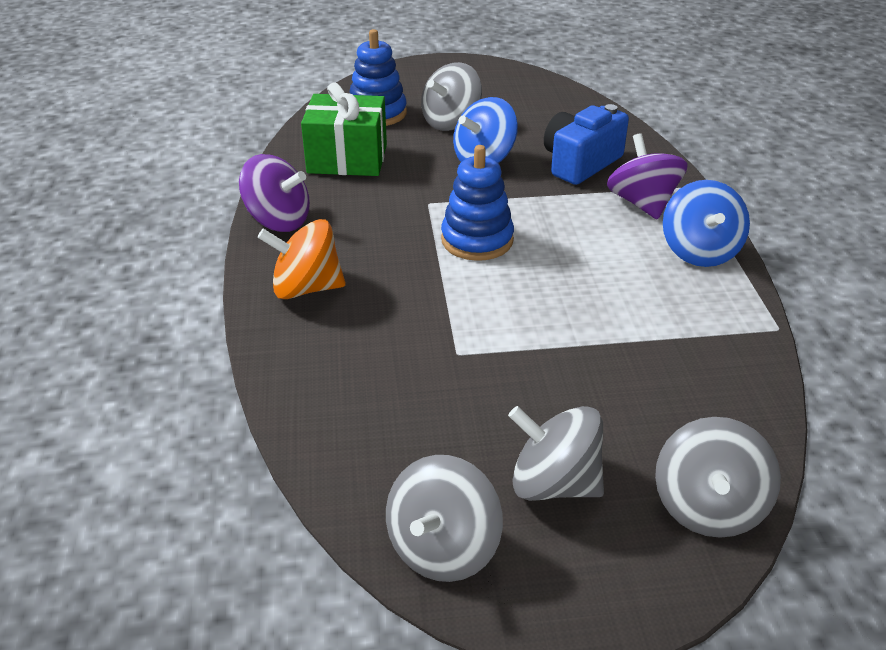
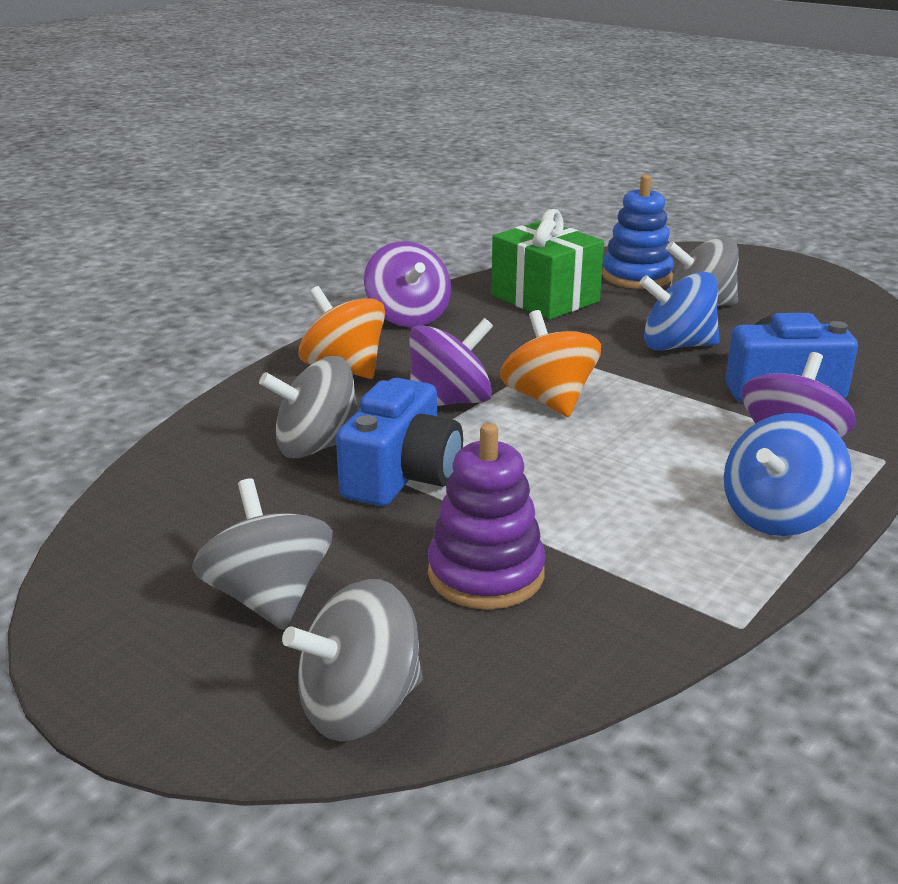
camera: 45 degrees right, 10 degrees down
(421, 275) = (450, 401): none -> purple spinning top
(443, 548) = (113, 580): grey spinning top -> grey spinning top (317, 446)
(477, 240) = (549, 400): blue stacking toy -> orange spinning top
(484, 347) = (402, 475): none -> blue camera
(633, 381) = (486, 574): none -> purple stacking toy

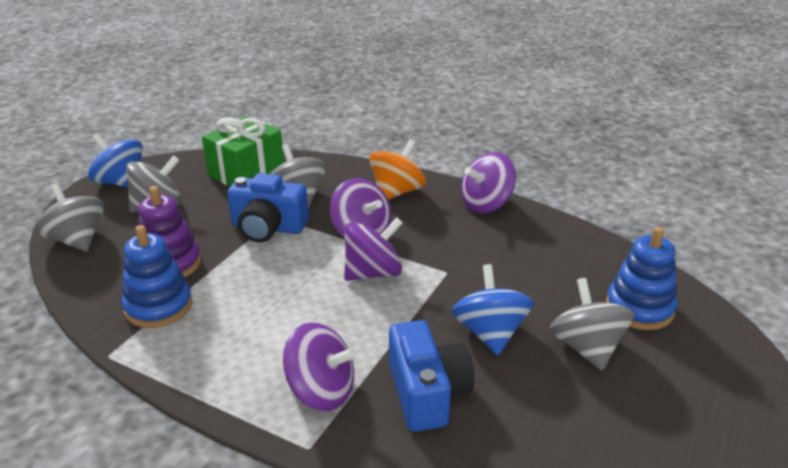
camera: 80 degrees right, 5 degrees up
(545, 298) = (555, 260): green gift -> green gift (246, 172)
(549, 400) = (373, 272): orange spinning top -> purple spinning top
(611, 580) = (158, 306): none -> blue stacking toy
(778, 516) = (224, 378): blue spinning top -> blue spinning top (121, 182)

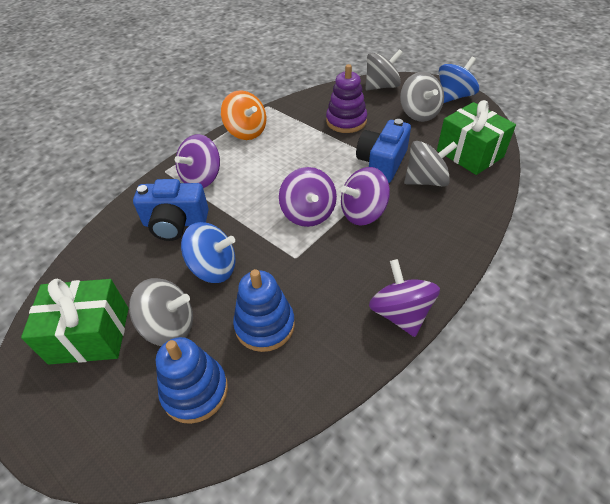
camera: 105 degrees right, 15 degrees up
(158, 306) = (303, 119): blue stacking toy -> blue stacking toy (265, 325)
(397, 192) = (431, 245): orange spinning top -> orange spinning top (246, 132)
(640, 416) = (90, 335): none -> green gift

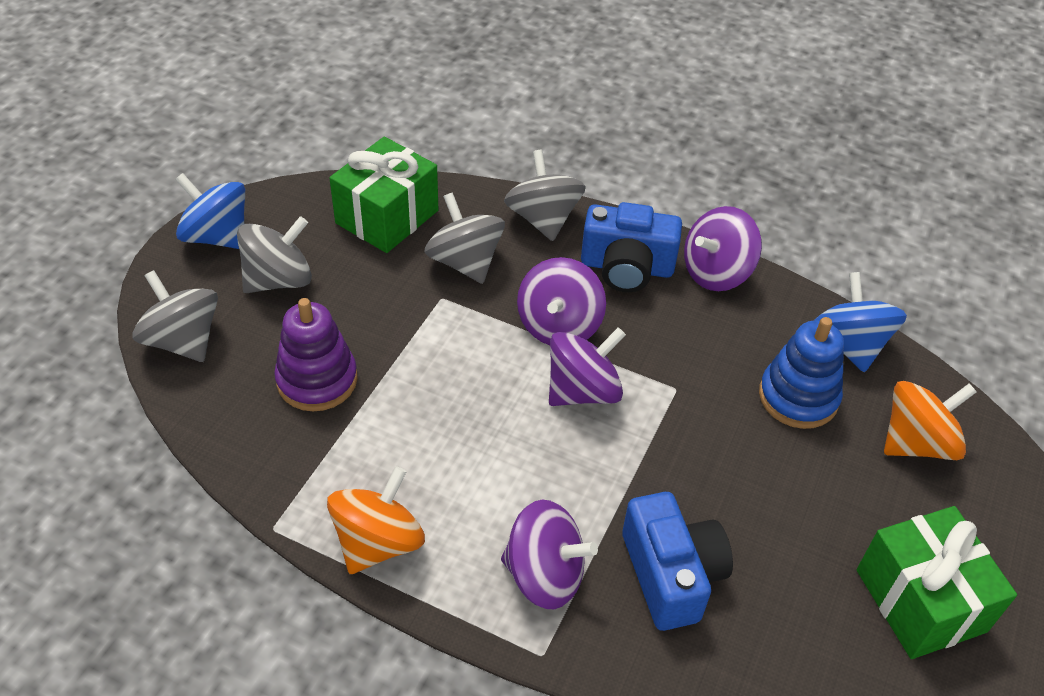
camera: 110 degrees left, 0 degrees up
(169, 326) = (855, 503): grey spinning top -> grey spinning top (543, 219)
(195, 391) = (917, 443): blue stacking toy -> orange spinning top
(213, 268) = (738, 483): blue spinning top -> blue spinning top (849, 344)
(363, 213) = (559, 326): purple spinning top -> purple spinning top turned 60 degrees clockwise
(382, 163) = (434, 316): blue camera -> blue camera (626, 267)

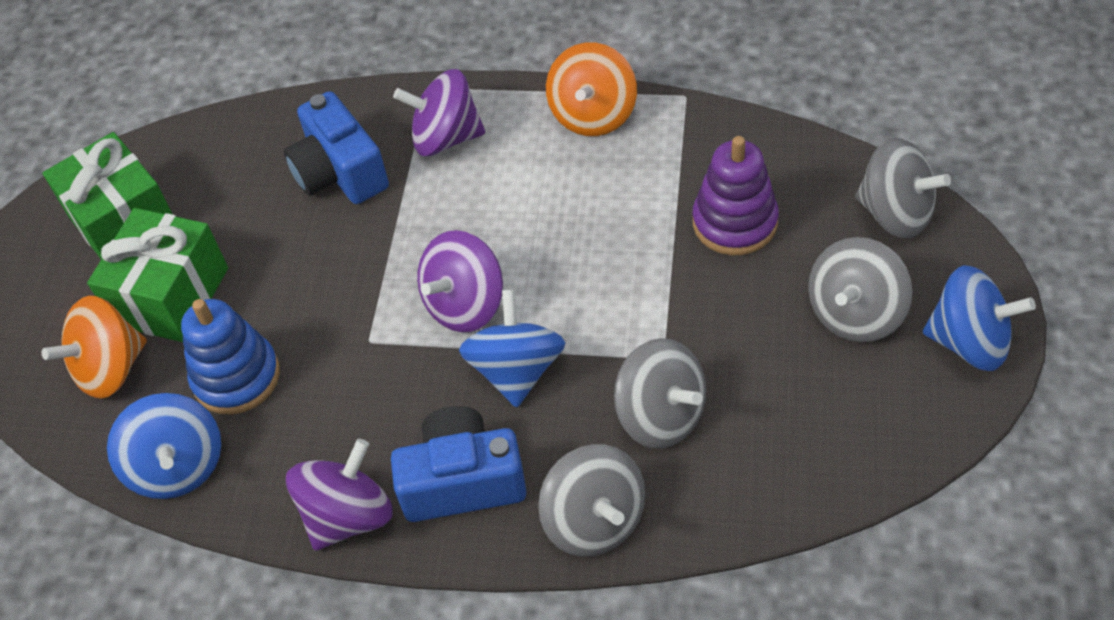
camera: 170 degrees right, 5 degrees up
(387, 217) = (792, 447): green gift -> green gift (171, 296)
(559, 326) = (516, 370): purple spinning top -> blue spinning top

